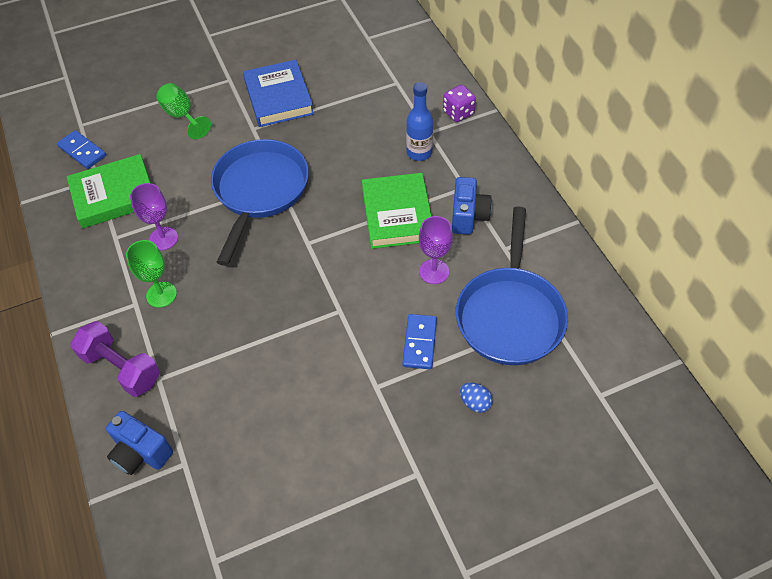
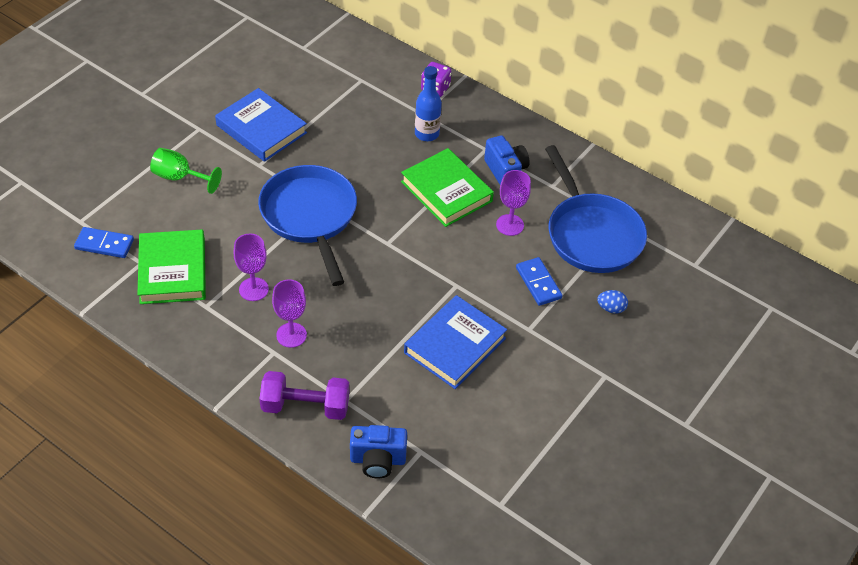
camera: 35 degrees left, 5 degrees down
(114, 195) = (172, 271): green book -> green book turned 45 degrees counterclockwise
(161, 294) = (291, 335): green goblet -> purple goblet
(294, 371) = (455, 345): none -> blue book

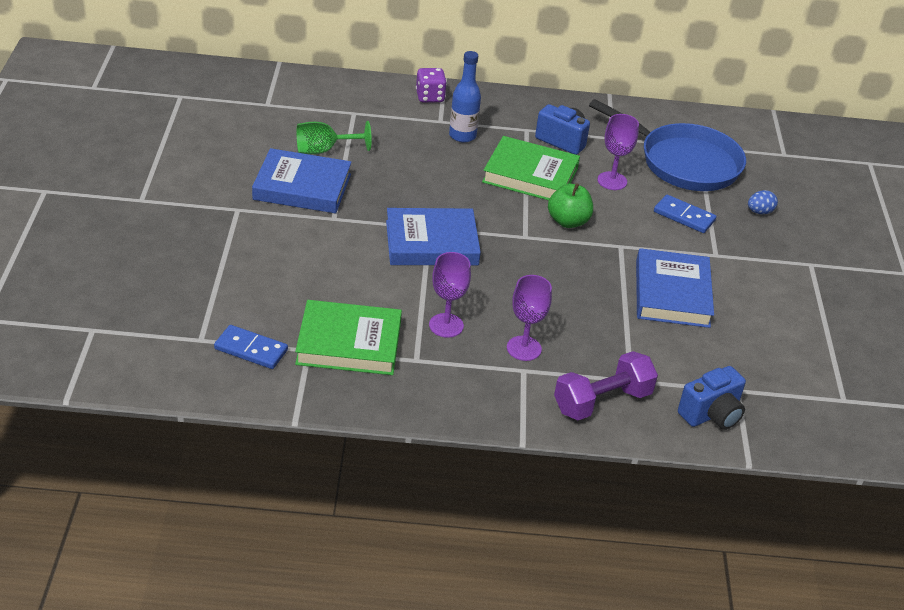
camera: 35 degrees left, 10 degrees down
(104, 244) = (251, 349): blue domino -> blue domino turned 45 degrees clockwise
(172, 271) = (349, 343): green book -> green book turned 45 degrees counterclockwise
(179, 177) = (265, 259): green goblet -> green goblet (324, 150)
(310, 217) = (431, 243): blue pan -> blue book
(435, 245) = (568, 221): none -> green apple

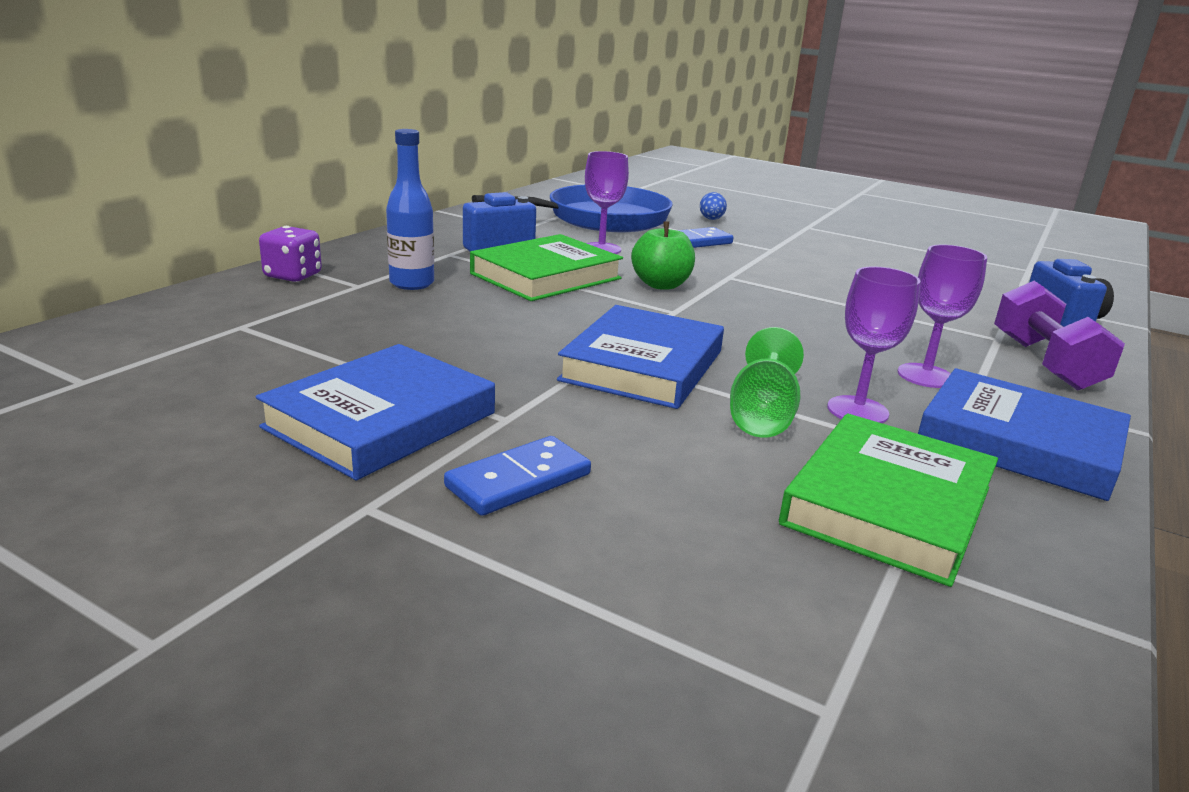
camera: 60 degrees left, 15 degrees down
(251, 349) = (887, 635): blue domino -> blue domino (518, 480)
(324, 150) = (302, 374): green goblet -> green goblet (762, 416)
(672, 293) = (833, 280): blue book -> blue book (1019, 443)

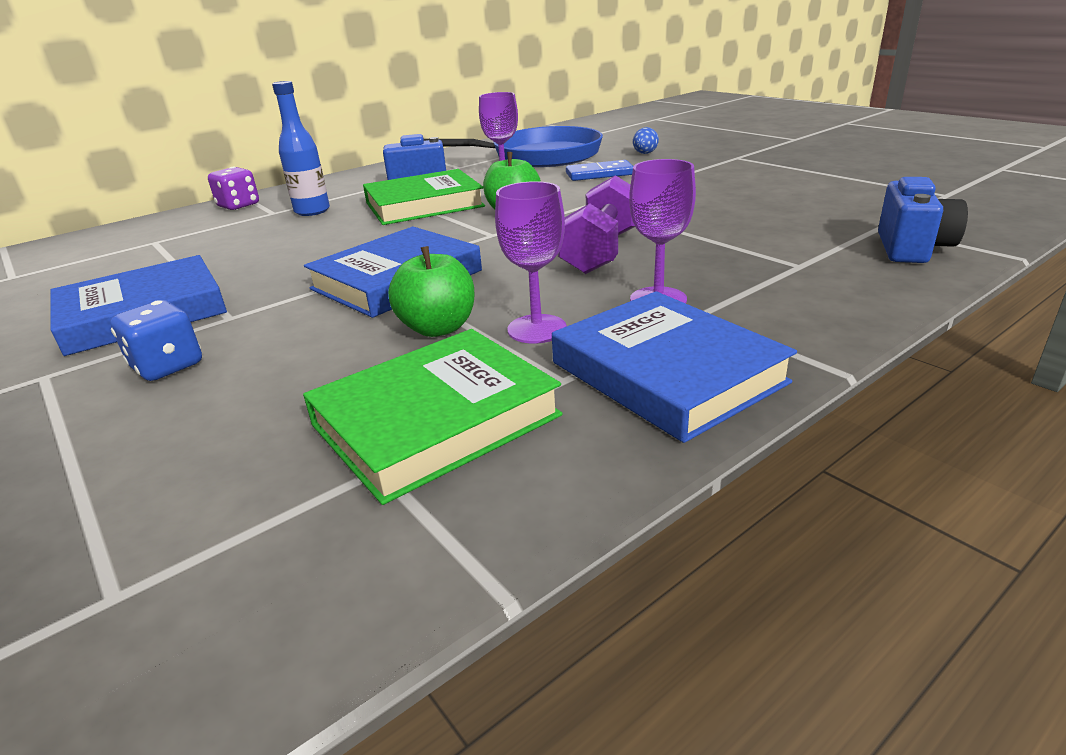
camera: 25 degrees right, 5 degrees up
(518, 480) = (167, 366): blue domino -> blue dice
(762, 416) = (438, 328): green goblet -> green apple
(1044, 363) = (821, 292): purple dumbbell -> purple dumbbell (601, 252)

